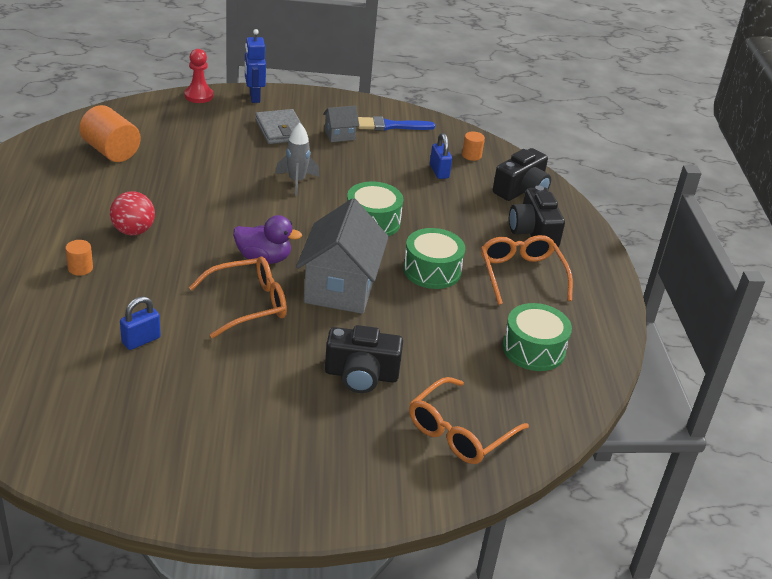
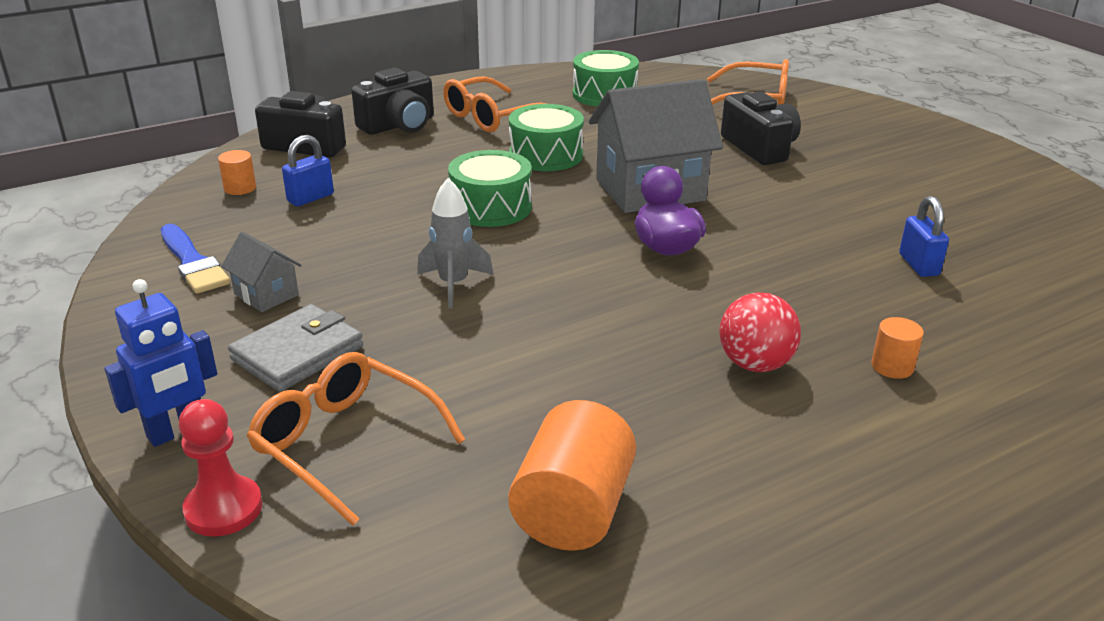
camera: 115 degrees left, 5 degrees down
(141, 340) = (918, 265): blue padlock -> blue padlock turned 60 degrees clockwise
(248, 304) = (759, 228): orange glasses -> orange glasses (345, 443)

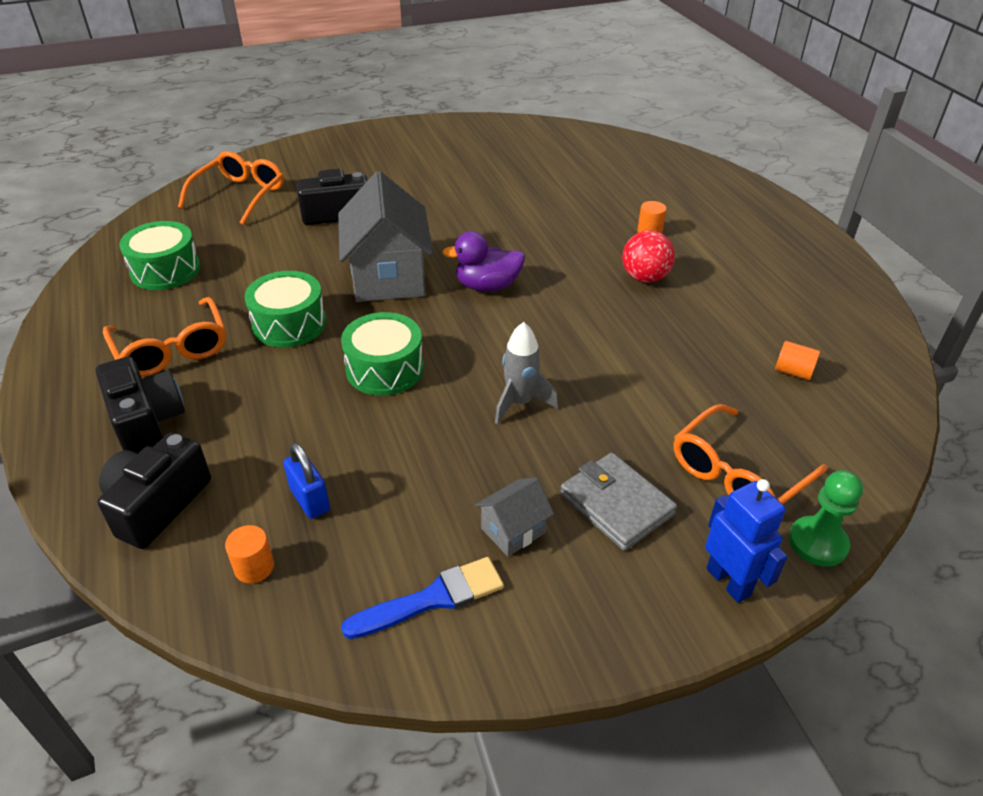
camera: 80 degrees left, 10 degrees up
(223, 508) = (817, 543): red pawn -> green pawn
(573, 510) = (793, 372): orange cylinder -> orange cylinder, size x0.51
(918, 265) = (537, 194): blue padlock -> none

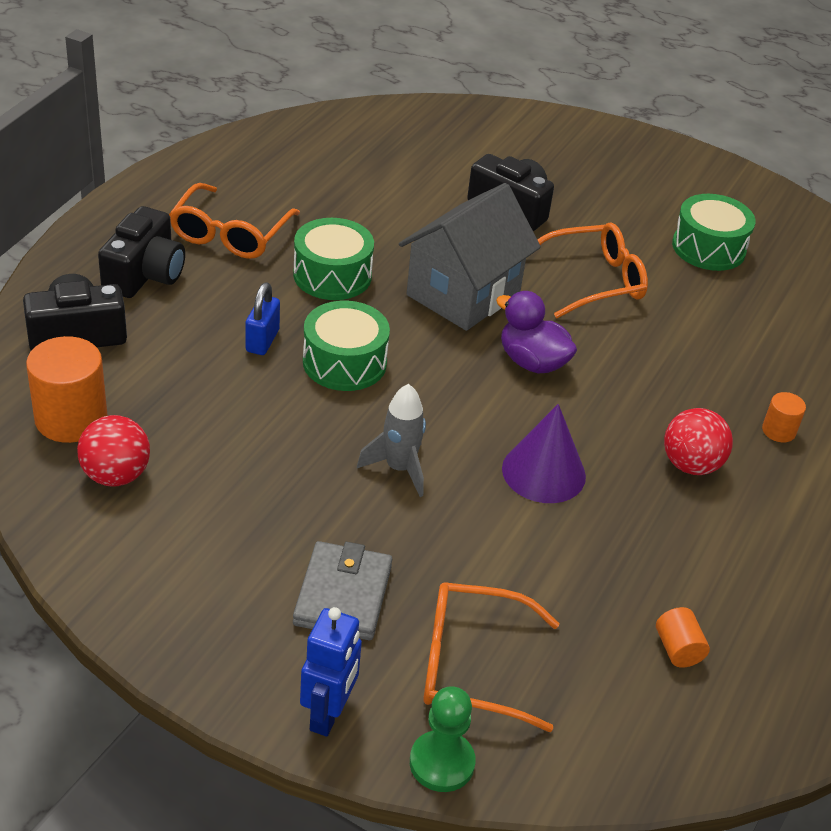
camera: 45 degrees right, 0 degrees up
(165, 270) = (312, 168): green drum -> green drum (708, 248)
(240, 195) = (458, 140): orange glasses -> orange glasses (593, 281)
(254, 567) = (71, 419): orange cylinder -> orange cylinder, size x1.98
(310, 500) = (160, 408): blue padlock -> blue padlock (262, 341)
(355, 573) = (116, 475): none -> red ball
(432, 599) = (133, 532): blue brush -> none
(513, 530) = (246, 543): grey house -> none
(591, 339) = (543, 472): none -> purple cone

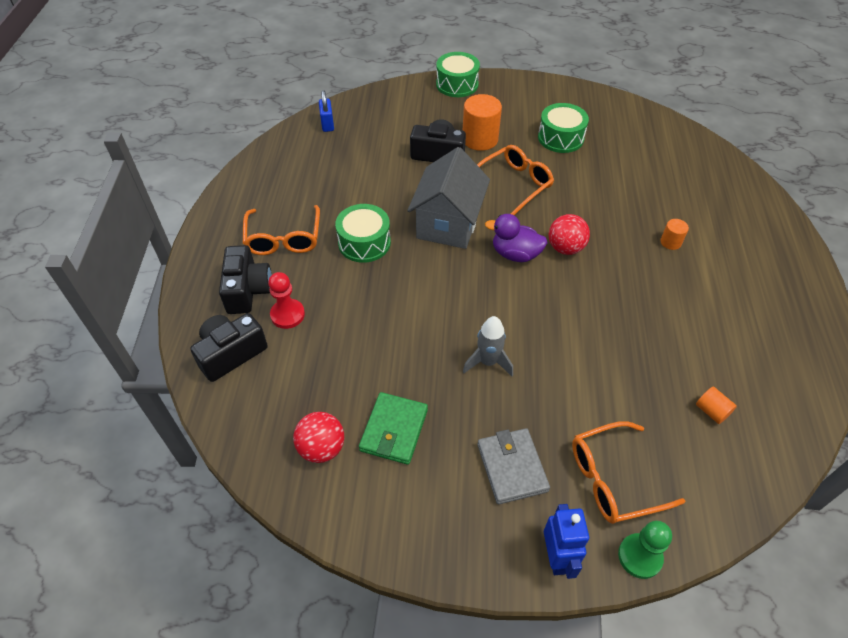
camera: 20 degrees left, 10 degrees up
(71, 419) = (267, 419): orange cylinder -> orange cylinder (480, 139)
(175, 318) = (287, 315): none -> red pawn
(219, 493) = (394, 430): none -> green wallet
(262, 341) = (351, 307): blue padlock -> blue padlock (327, 124)
(344, 362) = (410, 301): green drum -> green drum (457, 84)
(543, 472) = (568, 326): purple cone -> none
(691, 465) = (641, 285): red ball -> red ball (565, 248)

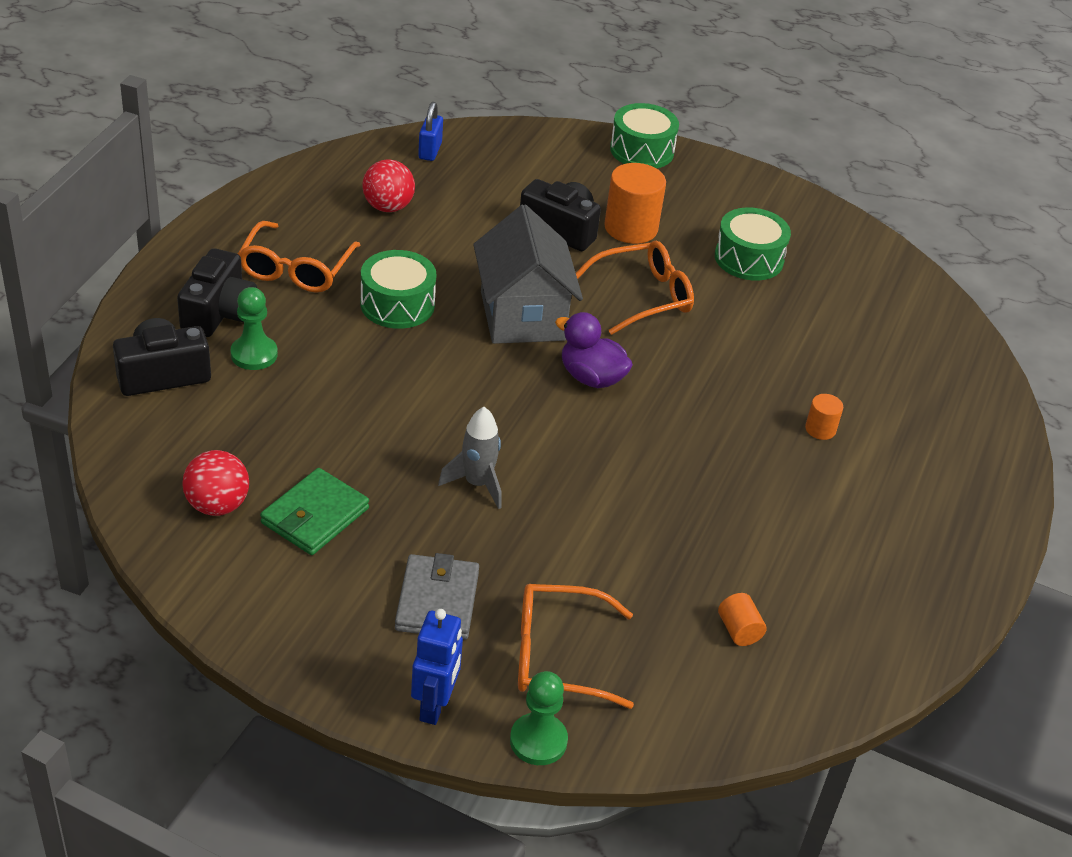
camera: 15 degrees right, 10 degrees down
(287, 315) = (254, 354): red pawn -> green pawn
(448, 224) = (522, 316): grey house -> grey house turned 45 degrees counterclockwise
(565, 248) = (665, 391): red ball -> red ball (388, 207)

